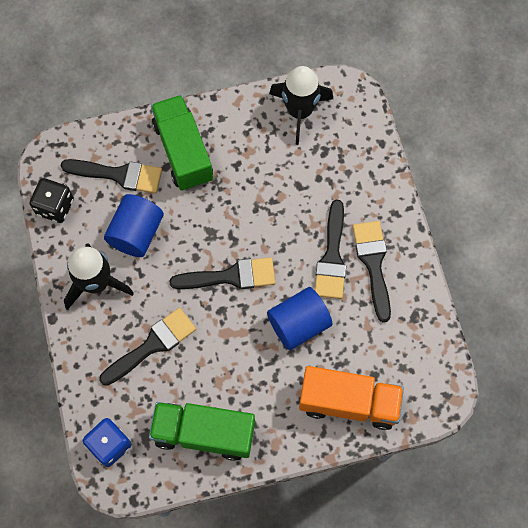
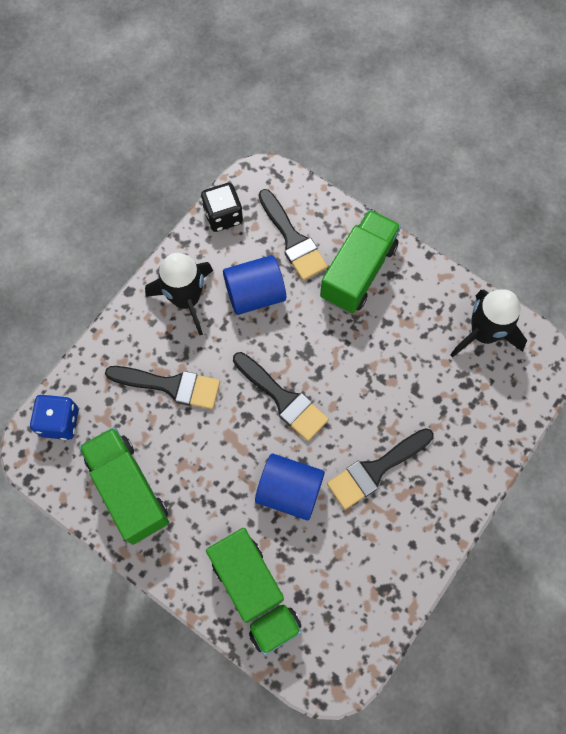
camera: 50 degrees right, 0 degrees up
(348, 402) = (255, 593): orange truck -> green truck
(373, 264) = (401, 511): black brush -> none

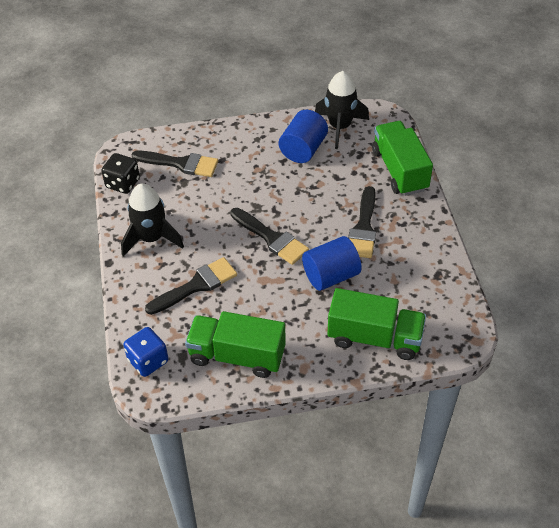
camera: 45 degrees left, 20 degrees down
(255, 294) = (191, 204): blue cylinder -> blue cylinder (303, 149)
(283, 399) = (271, 238): black brush -> black brush turned 45 degrees clockwise
(358, 271) = (237, 150): green truck -> green truck (399, 170)

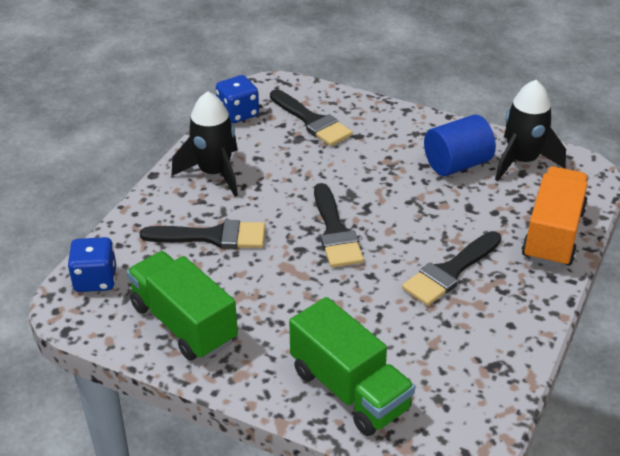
camera: 35 degrees right, 10 degrees down
(123, 183) = (238, 113): black dice -> blue dice
(331, 276) = (363, 300): blue cylinder -> none
(399, 170) = (553, 235): green truck -> orange truck

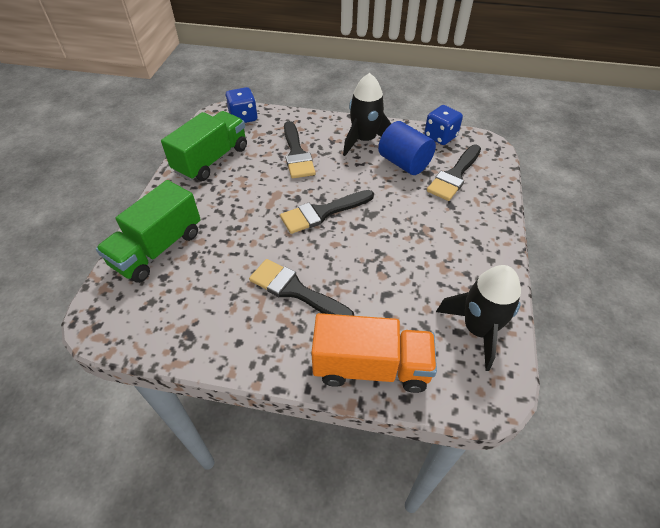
camera: 75 degrees right, 10 degrees up
(457, 164) = (445, 277): blue cylinder -> blue cylinder (404, 163)

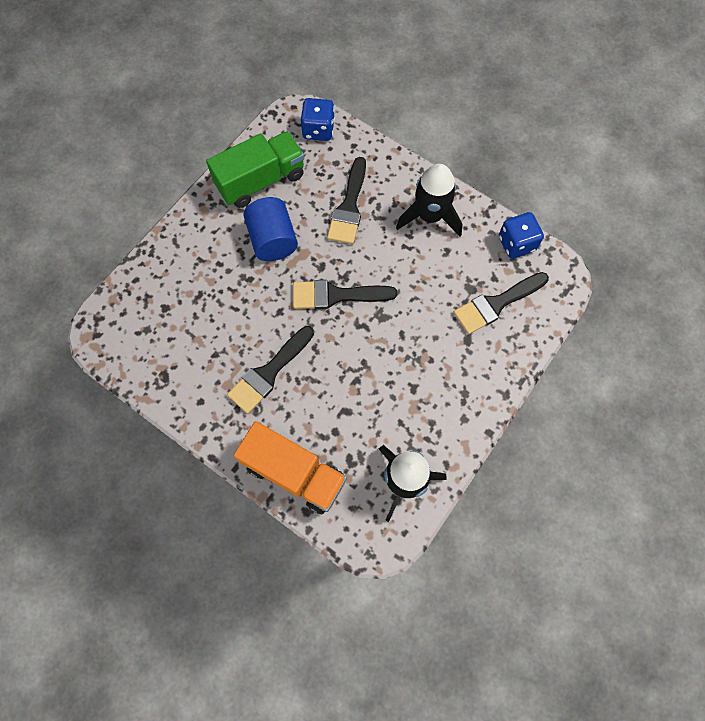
camera: 25 degrees right, 20 degrees up
(158, 248) = (171, 274): green truck -> none
(295, 291) = (269, 372): black brush -> black brush turned 105 degrees counterclockwise
(404, 163) = (453, 265): blue cylinder -> blue cylinder (273, 240)

